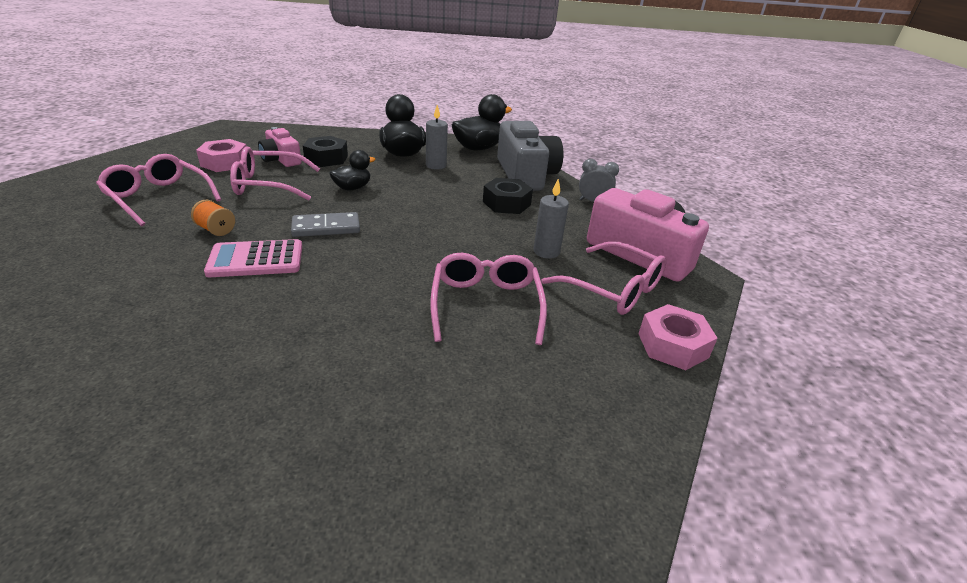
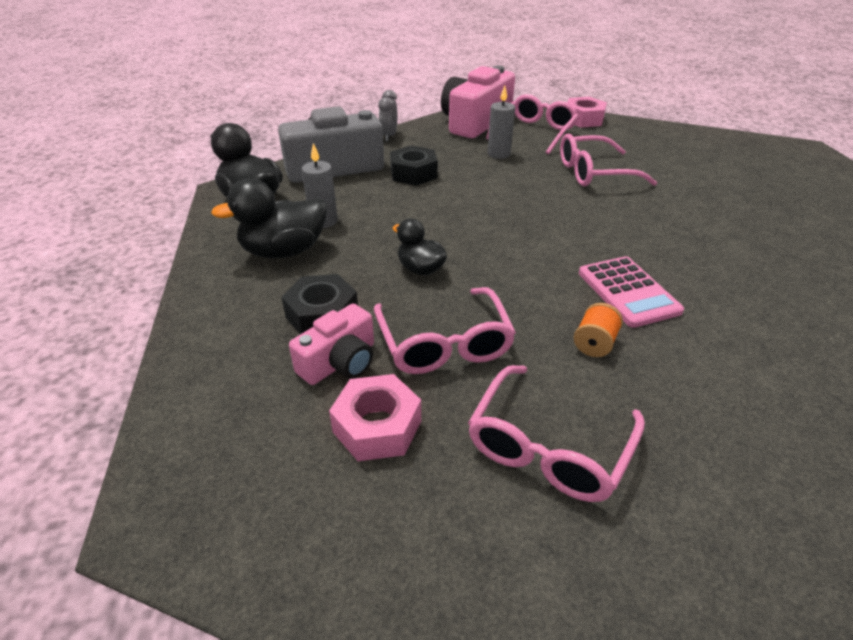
camera: 95 degrees left, 5 degrees up
(326, 228) = (533, 265): grey domino -> none

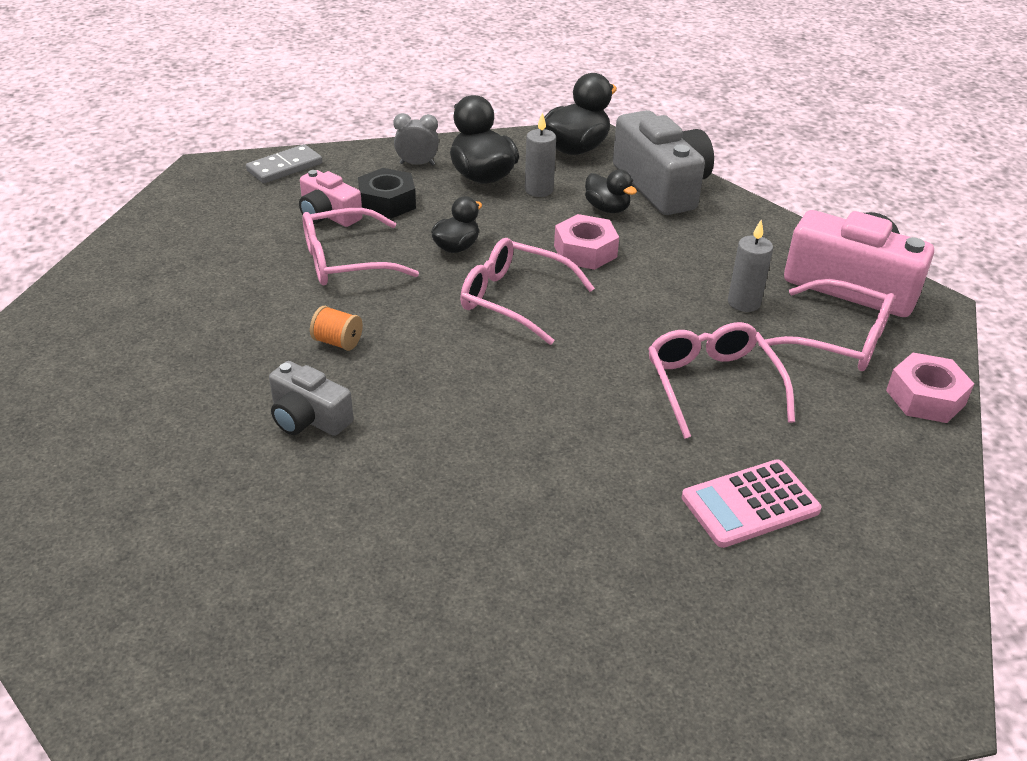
camera: 85 degrees right, 0 degrees up
(196, 413) = (285, 167): none -> grey domino
(364, 191) = (607, 208): none -> black duck
(377, 426) = (259, 234): pink nut -> pink nut (585, 251)
(389, 136) = (765, 216): grey clock -> grey clock (417, 164)
(413, 173) = (661, 238): black nut -> none
(548, 447) = (223, 306): pink glasses -> pink glasses (514, 299)
(628, 292) = (419, 375): pink calculator -> pink calculator (750, 504)
(718, 358) = (308, 418): none -> grey camera

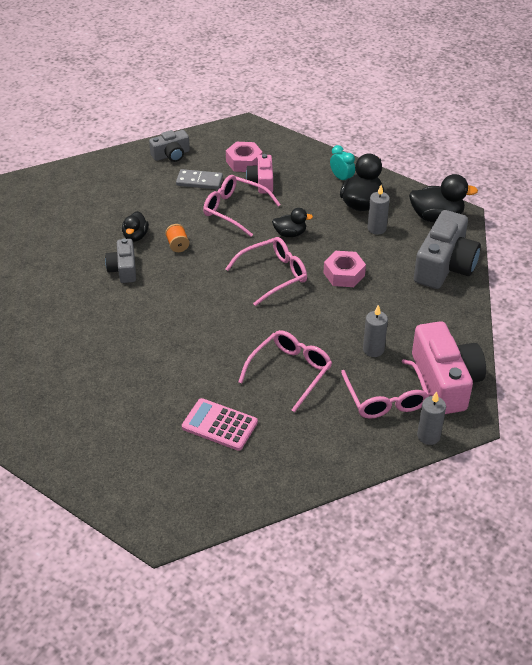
camera: 50 degrees right, 5 degrees up
(149, 248) = (171, 155): none -> grey camera
(285, 167) = (280, 145): grey domino -> grey domino (199, 181)
(387, 202) = (296, 191): black nut -> none
(417, 164) = (341, 178): grey clock -> turquoise clock
(514, 299) = (274, 275): pink glasses -> pink glasses turned 75 degrees clockwise
(607, 208) = (393, 260): black duck -> black duck (135, 236)
(925, 397) = (375, 451): pink nut -> pink nut (244, 162)
(934, 345) = (428, 436): none -> grey candle

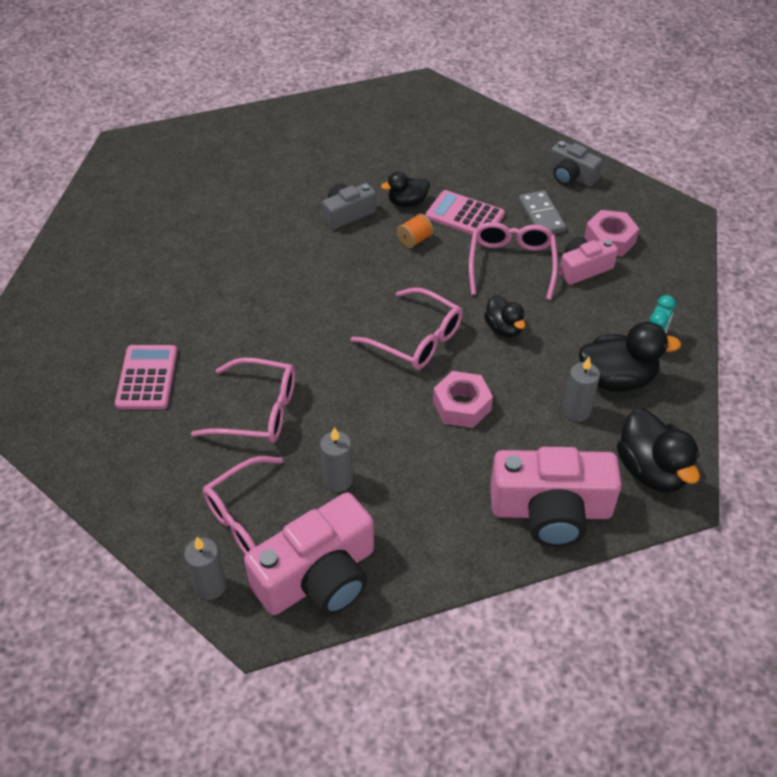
camera: 65 degrees right, 5 degrees up
(172, 214) = (464, 216): none -> pink calculator
(444, 266) = (551, 510): grey camera -> pink camera

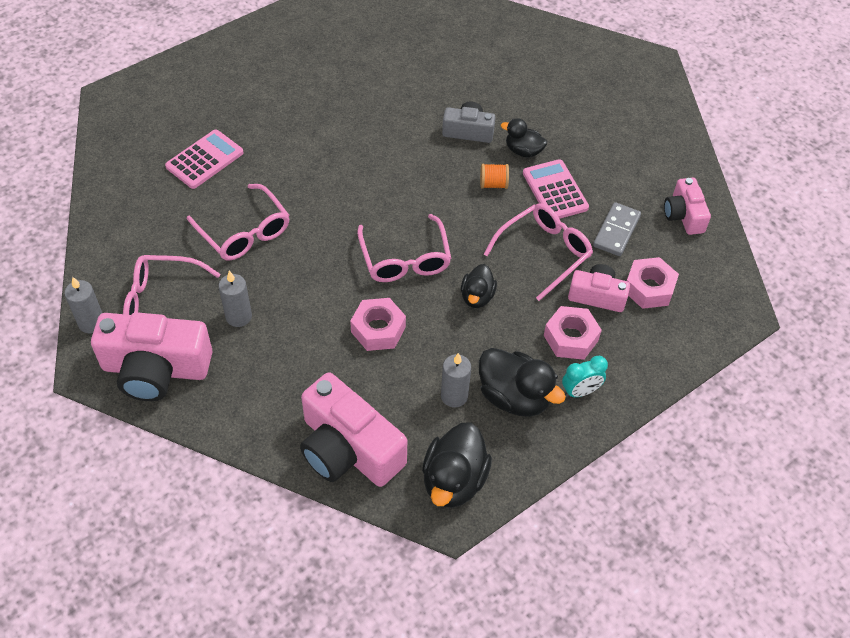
camera: 40 degrees right, 5 degrees up
(571, 176) = (683, 215): grey camera -> pink camera
(602, 310) = (571, 338): none -> pink nut

